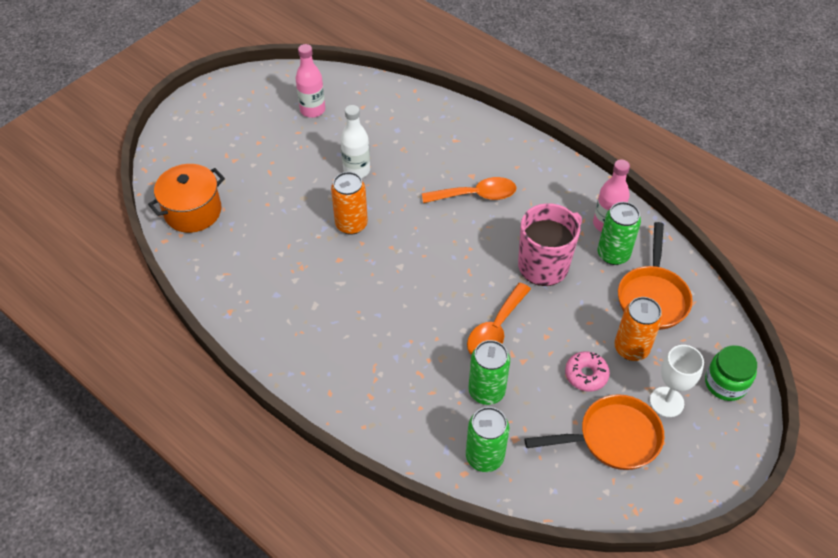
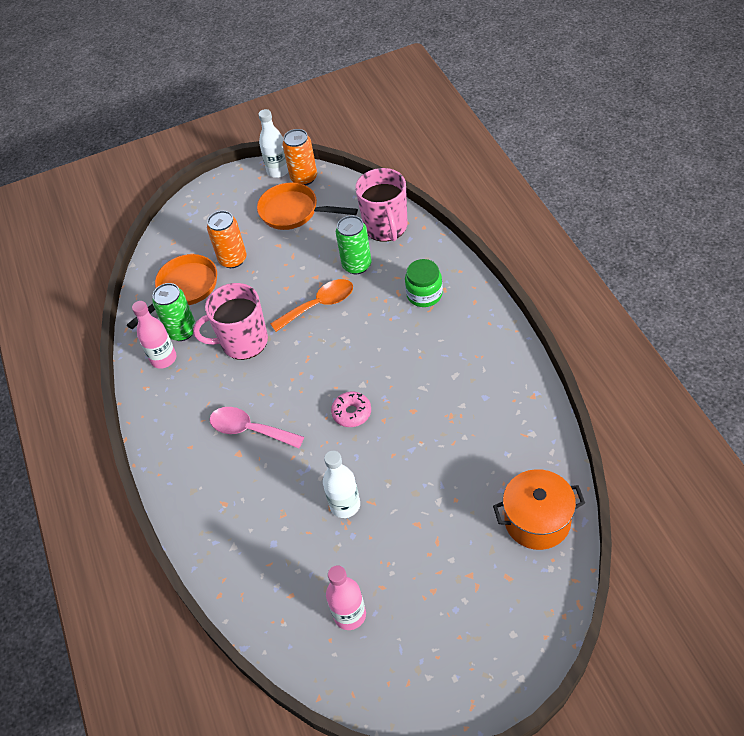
camera: 145 degrees left, 0 degrees up
(351, 224) = (383, 443): orange can -> orange can (304, 178)
(476, 195) = (249, 430): orange spoon -> pink spoon
(484, 457) = (386, 227): green can -> pink mug
(586, 375) = (279, 253): pink donut -> pink donut (352, 413)
(666, 402) = (240, 220): white goblet -> none
(684, 496) = (278, 171): none -> white bottle
(725, 383) = (192, 219): green jar -> green jar (424, 294)

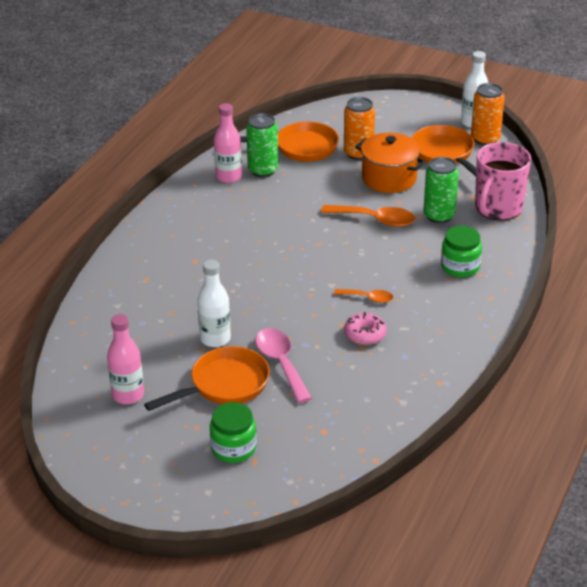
camera: 40 degrees right, 15 degrees down
(243, 342) = (292, 204): pink mug -> none
(249, 430) = (221, 253): pink spoon -> pink spoon (281, 363)
(352, 413) = (299, 294): pink donut -> pink donut (365, 334)
(400, 373) = (368, 298): none -> orange spoon
(404, 537) = (224, 385): none -> orange pan
(481, 581) = (233, 448): none -> green jar
(537, 520) = (324, 450): orange pot -> orange pot (389, 178)

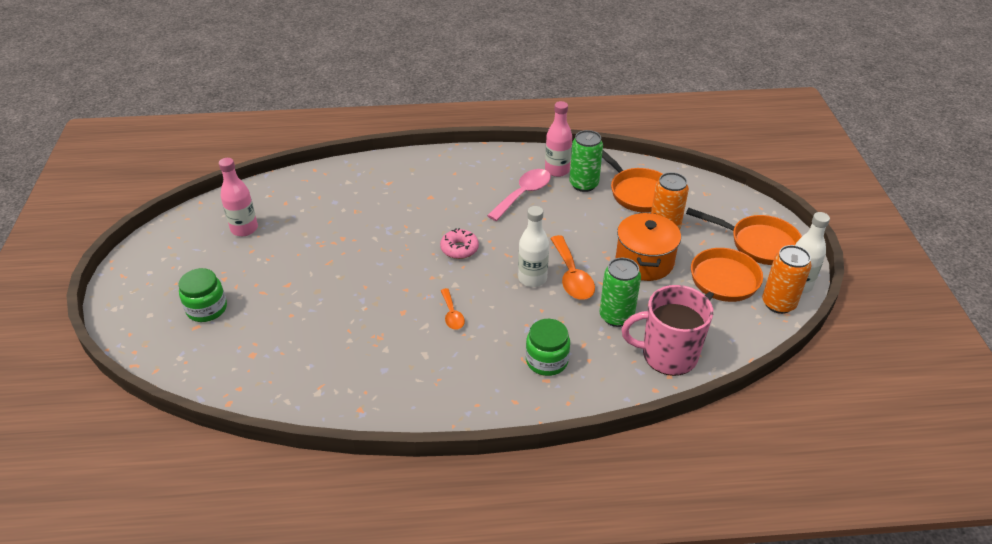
camera: 60 degrees right, 5 degrees up
(215, 339) = (337, 246): white bottle -> white bottle (532, 278)
(224, 385) = (282, 273): orange pan -> orange pan (758, 243)
(281, 363) = (328, 295): pink spoon -> pink spoon (523, 194)
(365, 334) = (398, 332): pink donut -> pink donut (459, 249)

